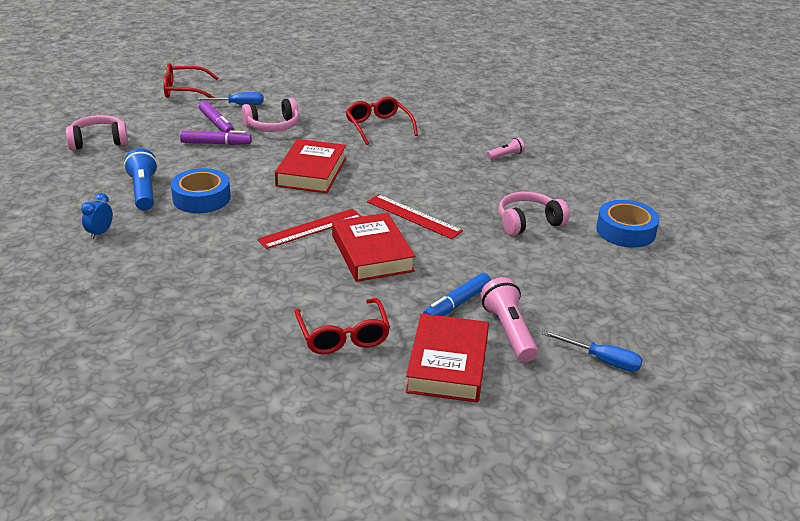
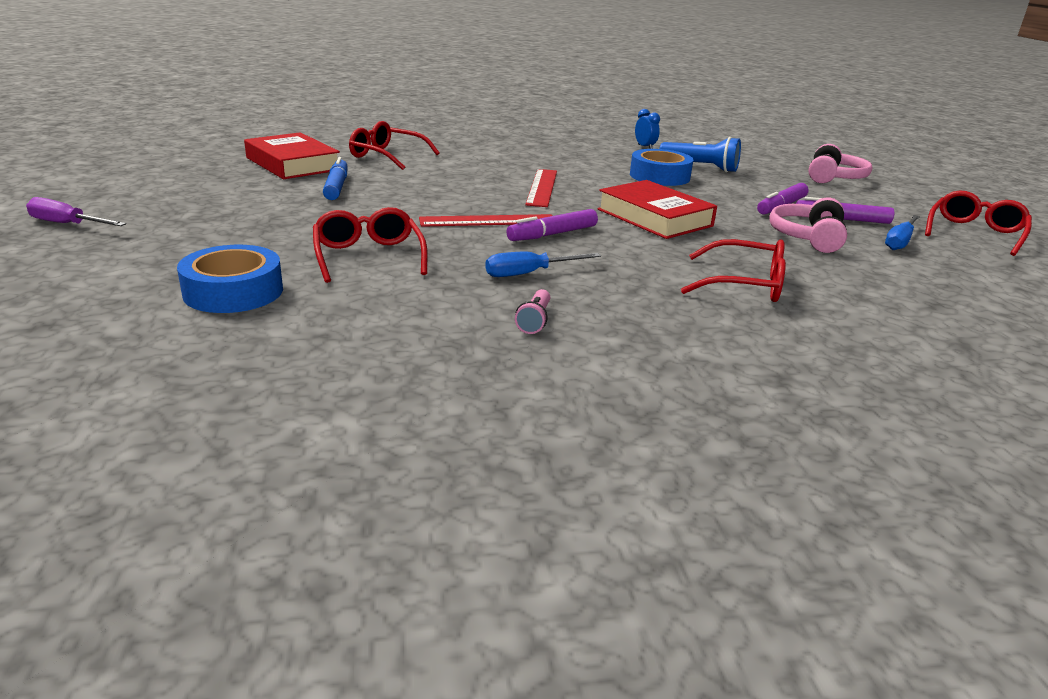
camera: 130 degrees right, 5 degrees down
(372, 253) = (461, 190): red book -> none
(398, 189) = (552, 234): none -> purple marker
(508, 331) = (270, 186): pink flashlight -> none
(528, 222) = (368, 256): pink headphones -> red glasses
(602, 360) = (167, 194): blue screwdriver -> blue screwdriver (529, 273)
(698, 347) = (67, 224): none -> purple screwdriver

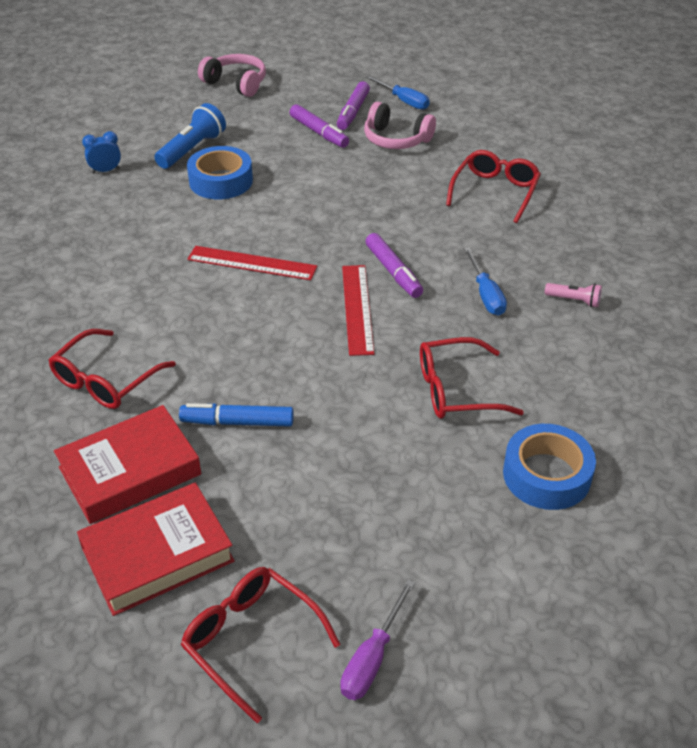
camera: 80 degrees left, 15 degrees up
(654, 217) = (348, 206): red book -> red book (157, 554)
(974, 233) = (383, 63): red glasses -> red glasses (251, 641)

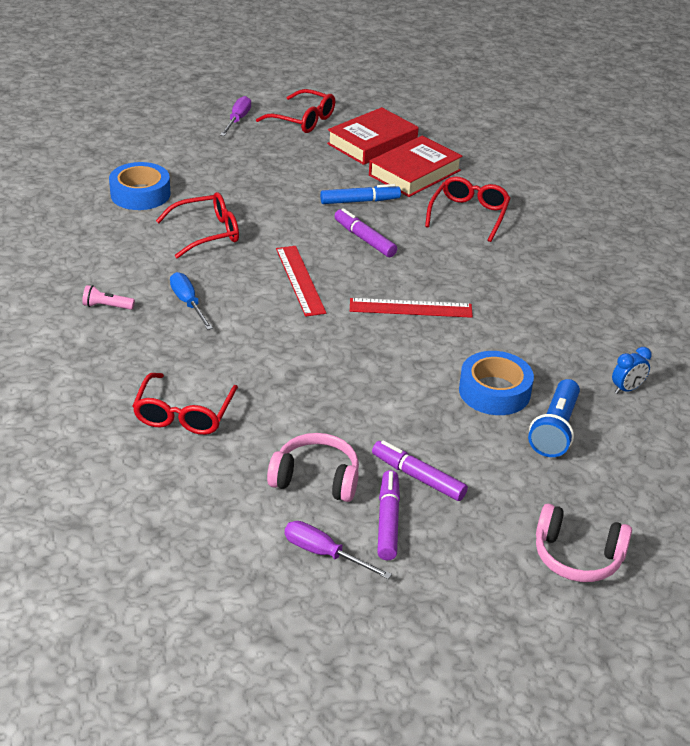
camera: 165 degrees right, 5 degrees down
(393, 272) = (277, 314): purple marker -> purple marker (364, 239)
(403, 101) = (324, 553): blue screwdriver -> purple screwdriver

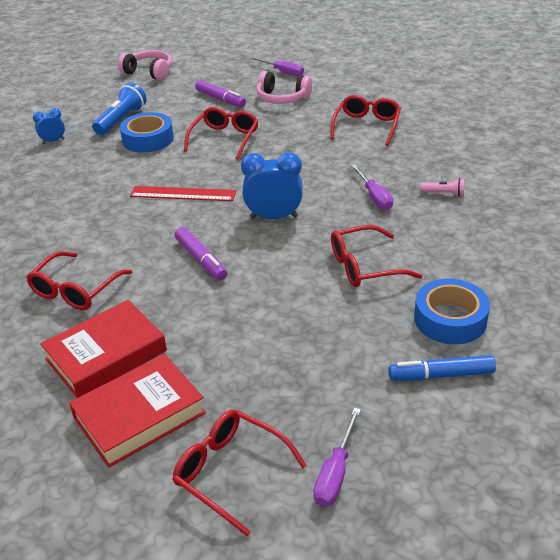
camera: 170 degrees left, 0 degrees up
(188, 303) = (374, 197): blue screwdriver -> purple screwdriver
(300, 280) = (274, 217): red ruler -> blue clock
(360, 201) = (190, 309): blue marker -> blue marker (441, 375)
(386, 392) = (224, 139): none -> red glasses
(388, 521) = (245, 83): purple marker -> none

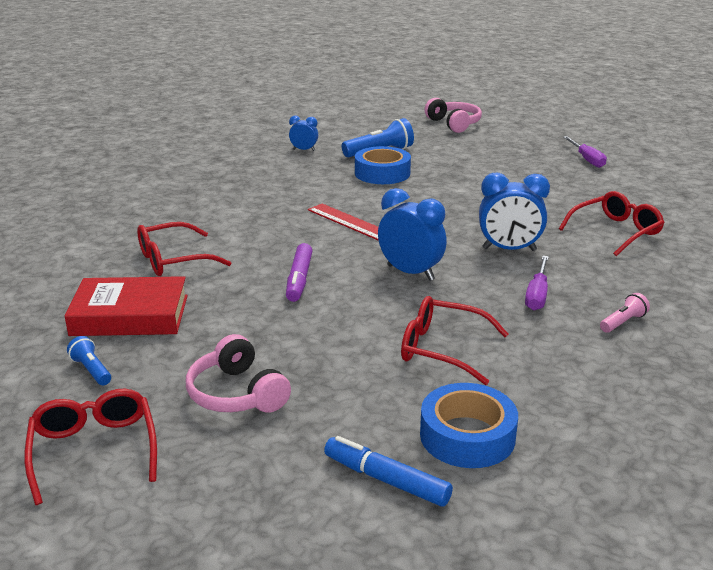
camera: 35 degrees right, 10 degrees down
(139, 415) = (91, 370): red book -> blue flashlight
(220, 99) = (492, 163): purple marker -> none
(224, 139) = (452, 195): red glasses -> none
(282, 98) = (555, 180): pink headphones -> pink headphones (236, 394)
(317, 169) = (509, 249): none -> blue clock
(335, 473) = (172, 503): purple screwdriver -> none
(444, 194) = (623, 322): pink flashlight -> pink flashlight turned 90 degrees counterclockwise

